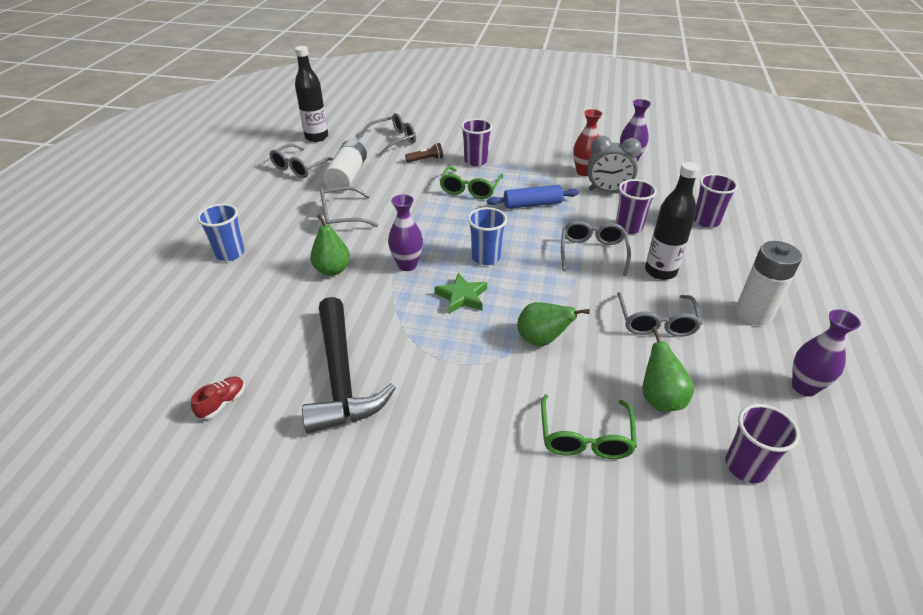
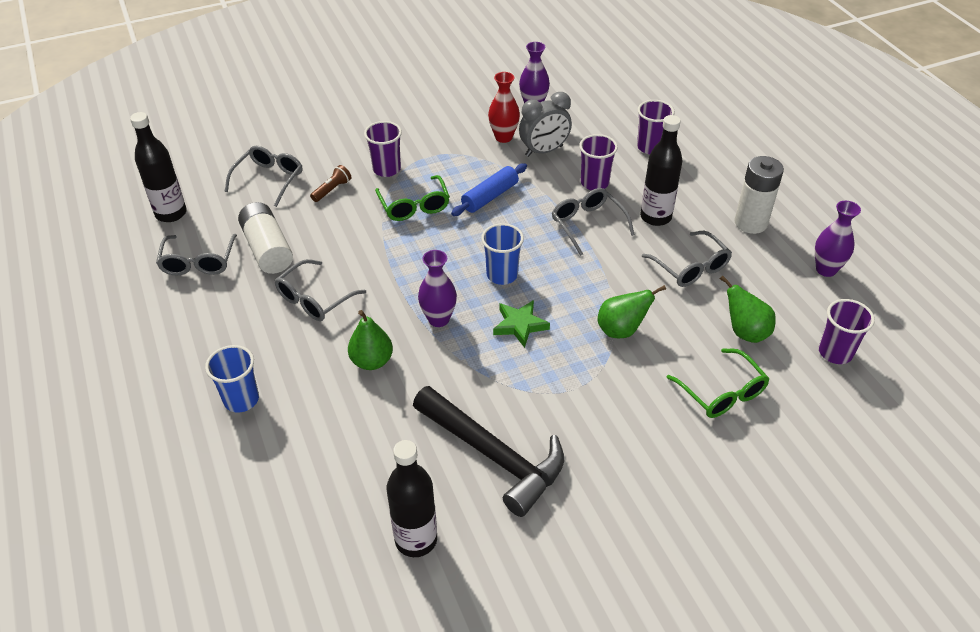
camera: 35 degrees left, 5 degrees up
(222, 403) = (416, 539): red shoe -> black bottle

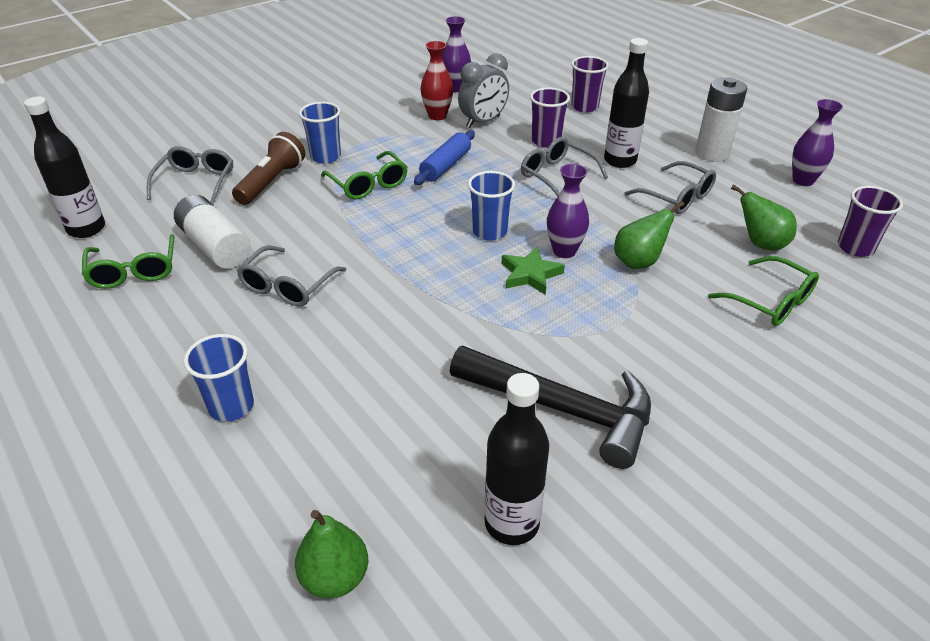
camera: 15 degrees left, 5 degrees down
(198, 262) = (134, 271): grey glasses -> green glasses
(332, 190) = (272, 182): brown flashlight -> brown flashlight, size x1.76
(372, 361) = (379, 337): green pear -> green pear (335, 577)
(386, 169) = (325, 157): purple cup -> blue cup
(438, 319) = (439, 283): purple vase -> purple vase (564, 251)

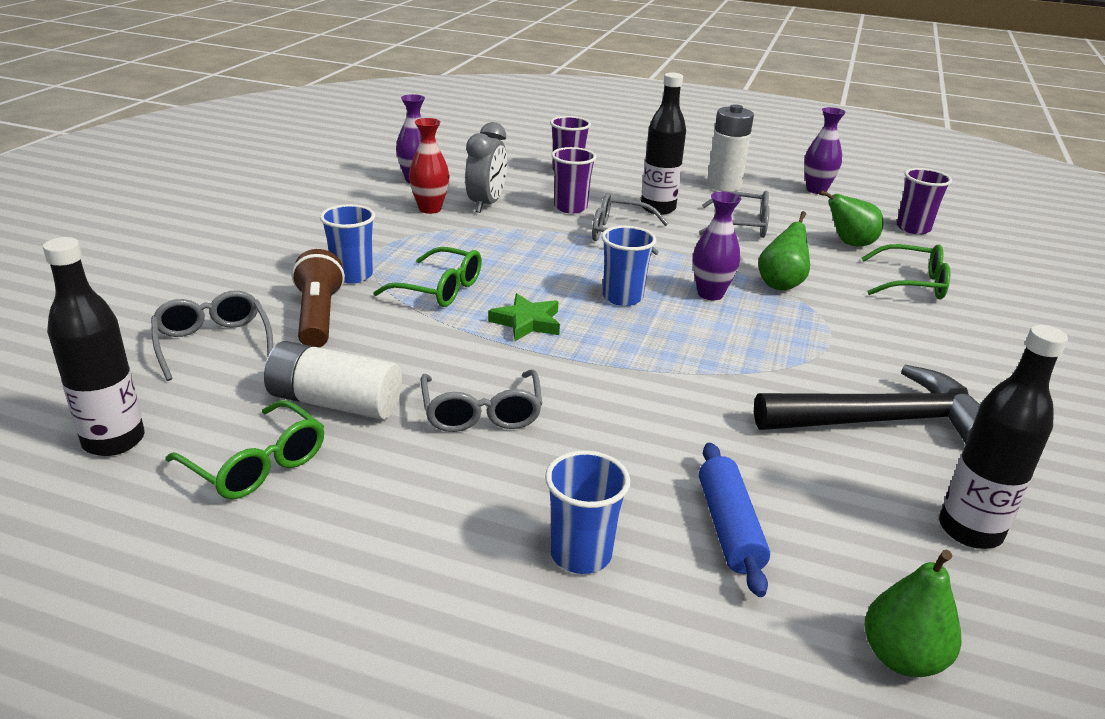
camera: 35 degrees left, 10 degrees down
(446, 166) = (501, 252): blue rolling pin -> blue rolling pin (729, 527)
(530, 274) = (708, 322): green star -> green star (527, 322)

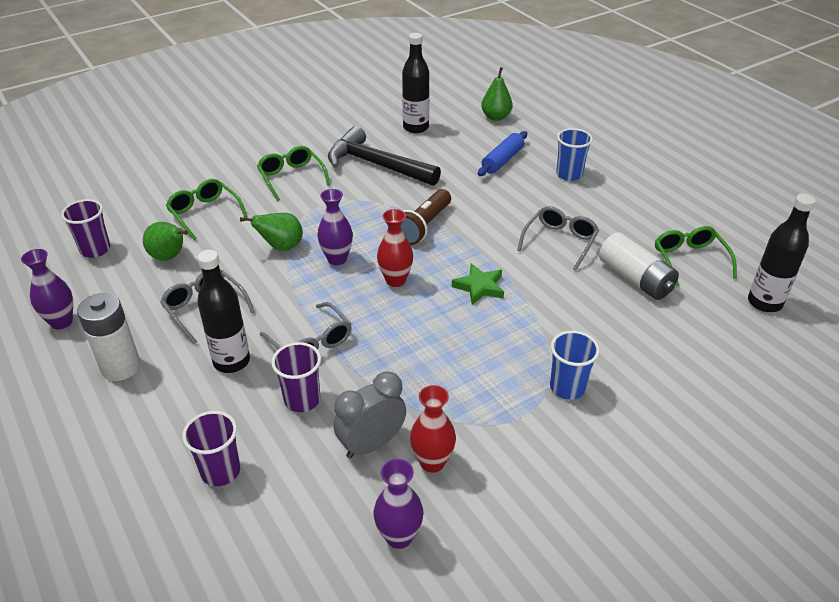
camera: 140 degrees left, 10 degrees up
(213, 343) = (697, 356): grey glasses -> none
(318, 317) = (615, 351): brown flashlight -> brown flashlight (423, 226)
(440, 289) = (511, 342): green glasses -> green glasses (291, 177)
(622, 297) = (395, 280): blue cup -> red vase

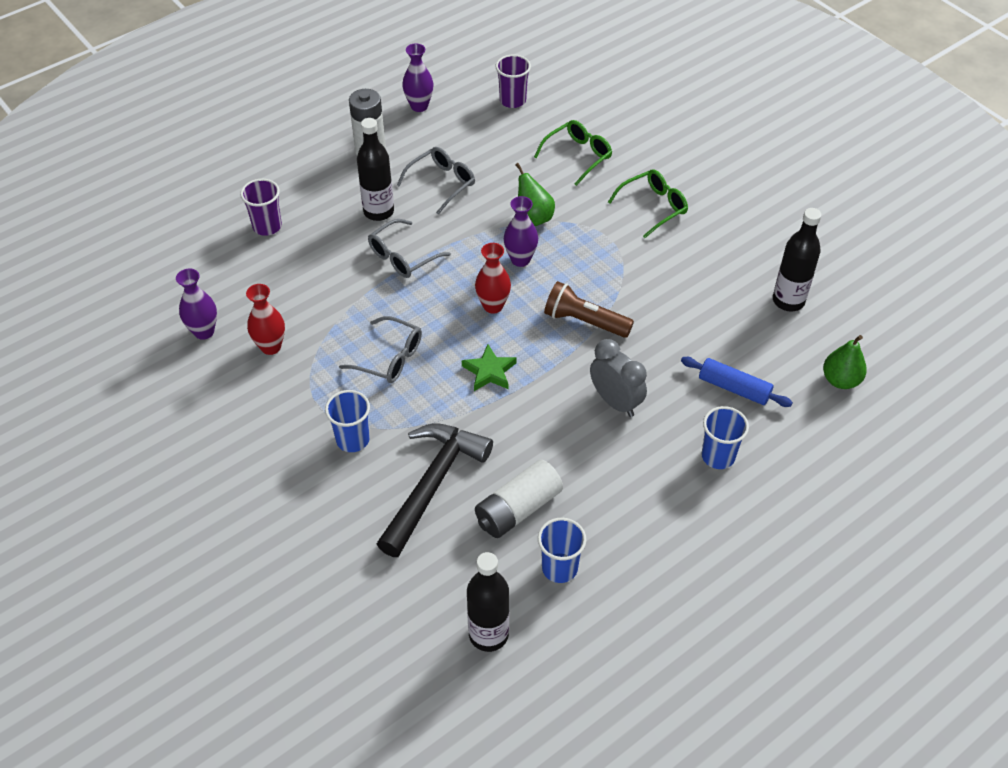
camera: 85 degrees right, 10 degrees up
(169, 257) = (509, 147): green pear -> none
(302, 400) = (337, 260): purple cup -> none
(371, 444) = (290, 308): grey clock -> grey clock (615, 402)
(377, 165) = (695, 273): black hammer -> black hammer (432, 484)
(560, 241) = (576, 442): grey glasses -> grey glasses (390, 358)
(689, 259) = (559, 568): green glasses -> blue cup

